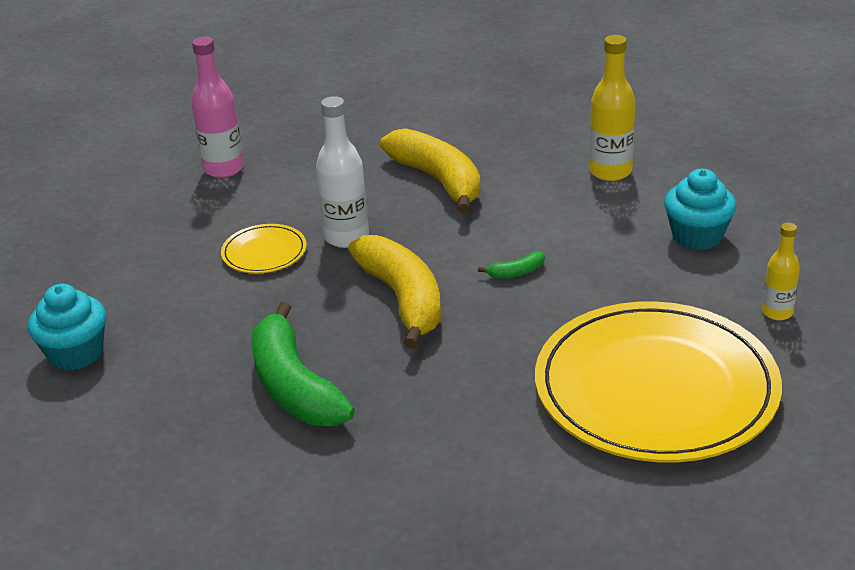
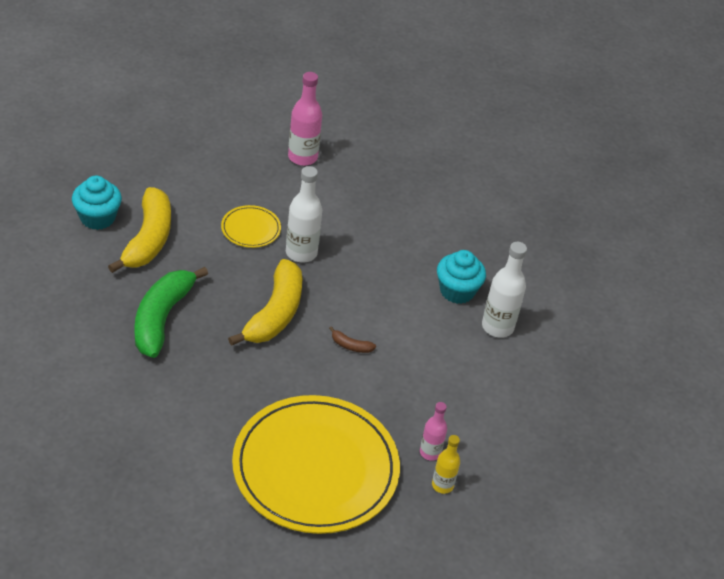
camera: 35 degrees right, 10 degrees up
(438, 180) = (398, 255): yellow banana -> yellow banana (148, 239)
(516, 272) = (351, 346): green banana -> brown banana
(610, 172) = (497, 327): yellow bottle -> white bottle
(697, 236) = (477, 406): turquoise cupcake -> turquoise cupcake (457, 291)
(723, 297) = (430, 452): none -> pink bottle

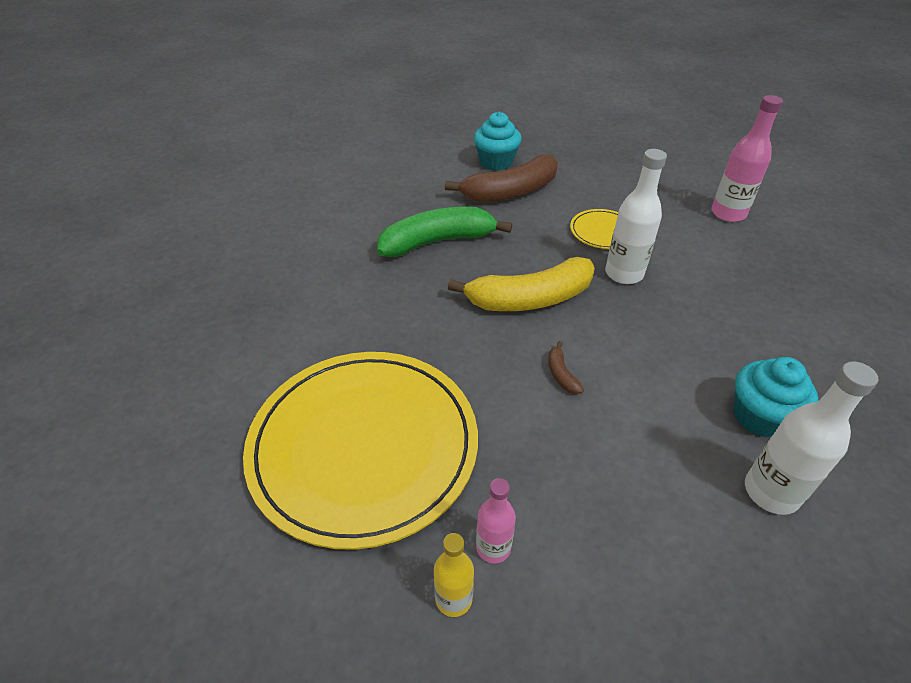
camera: 60 degrees right, 0 degrees up
(148, 239) = (510, 192): yellow banana -> brown banana

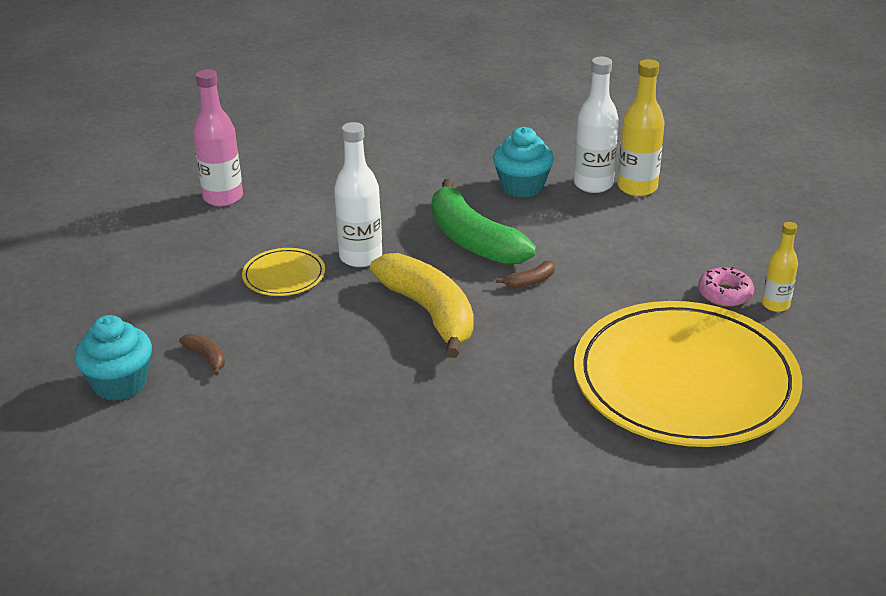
camera: 105 degrees left, 10 degrees down
(437, 242) = (346, 401): green banana -> green banana (473, 240)
(493, 547) = (725, 294): pink bottle -> pink donut
(510, 192) = (206, 357): brown banana -> brown banana, size x0.40
(765, 543) = (637, 187): none -> yellow bottle

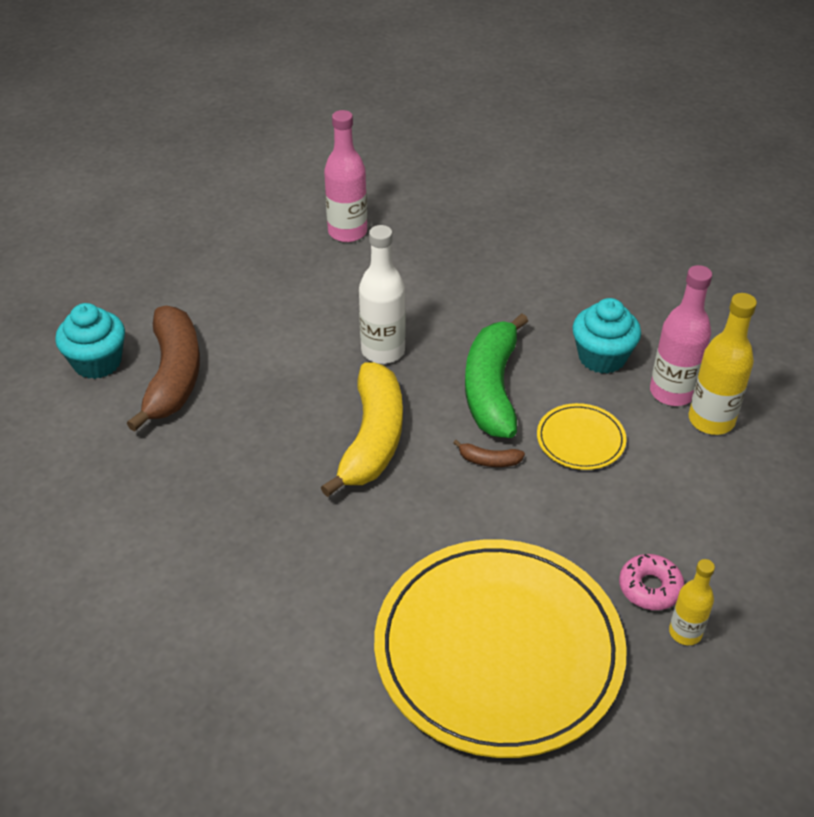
camera: 40 degrees right, 10 degrees up
(206, 357) = (173, 376): brown banana -> brown banana, size x2.50
(284, 275) = (307, 334): yellow plate -> yellow plate (580, 439)
(593, 184) = (672, 392): white bottle -> pink bottle

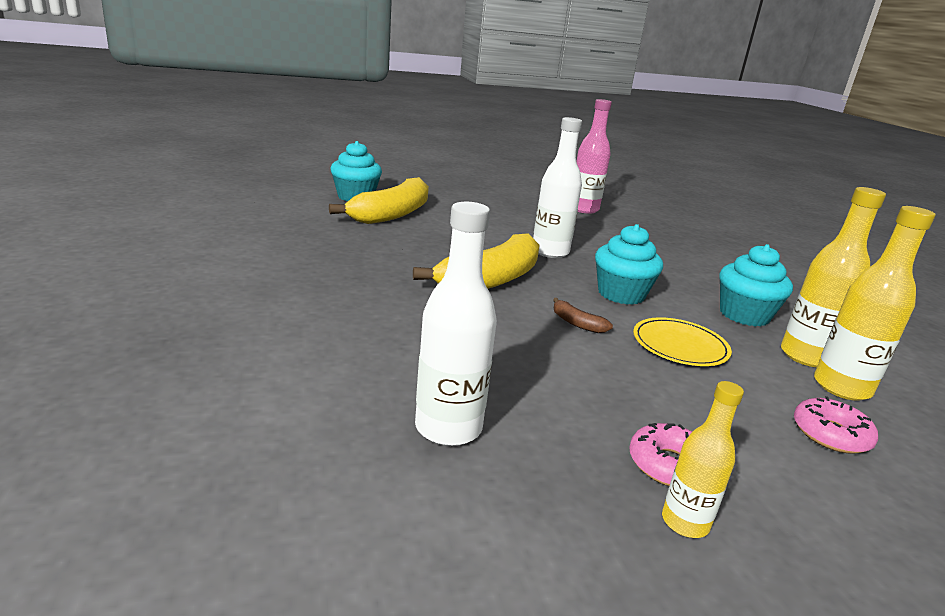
camera: 30 degrees right, 20 degrees down
(173, 376) = (392, 214): brown banana -> yellow banana
(492, 388) = (621, 294): green banana -> turquoise cupcake
(498, 650) = (448, 428): yellow plate -> white bottle
(672, 392) = (806, 356): pink bottle -> yellow bottle
(725, 485) = (830, 434): none -> pink donut

